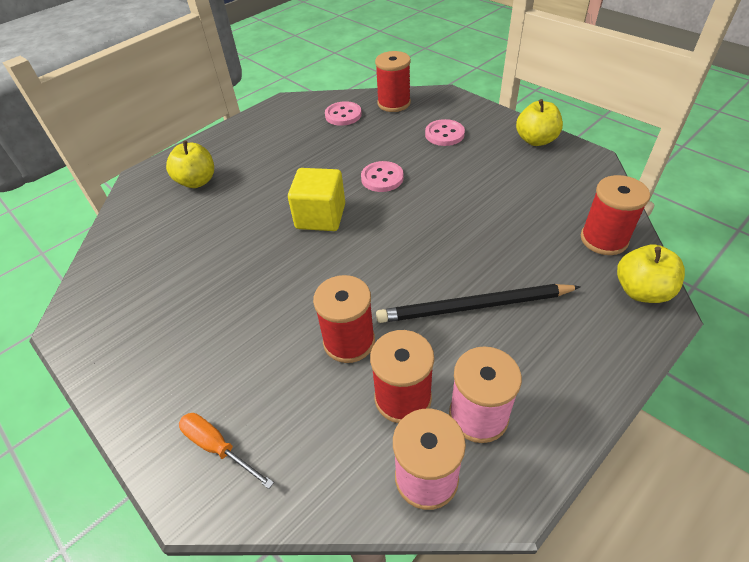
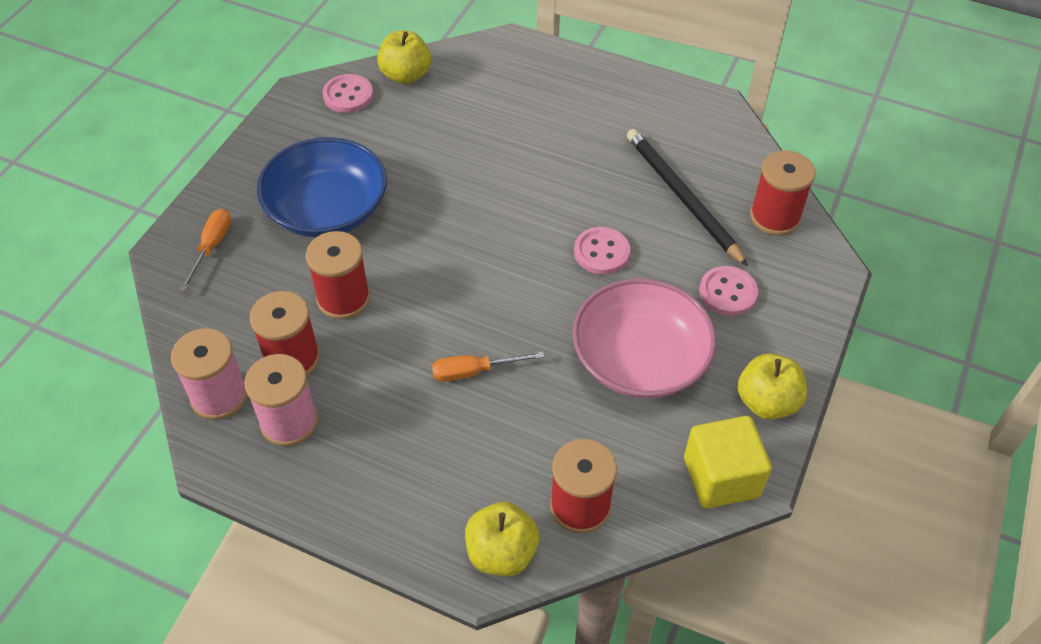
camera: 65 degrees right, 5 degrees up
(197, 181) = (521, 90): yellow apple -> yellow apple (406, 75)
(234, 332) = (327, 209): none -> blue bowl
(320, 216) = (508, 217): yellow cube -> yellow cube (721, 477)
(343, 115) = (717, 172): pink button -> pink button (348, 95)
(465, 269) = (474, 371): none -> orange screwdriver
(473, 306) = (422, 391): black pencil -> black pencil (682, 197)
(484, 182) = (640, 359): none -> pink bowl

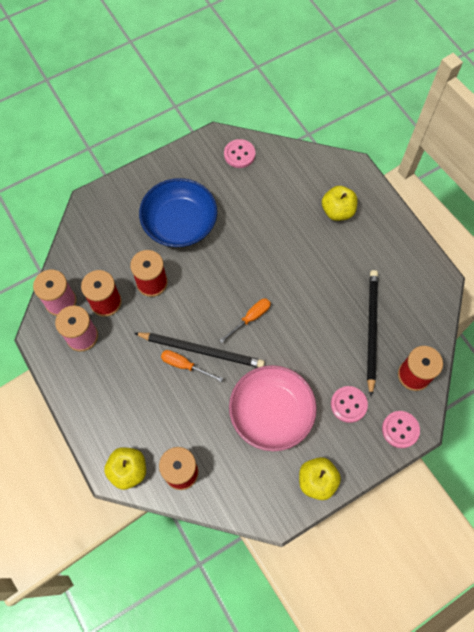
camera: 35 degrees right, 15 degrees up
(212, 247) = (110, 212): orange screwdriver -> orange screwdriver (250, 318)
(406, 75) = (279, 158): yellow apple -> yellow apple (337, 211)
(483, 340) = (202, 350): none -> black pencil
(601, 252) = (300, 337): pink button -> pink button (400, 429)
(721, 477) = (260, 505): yellow cube -> none

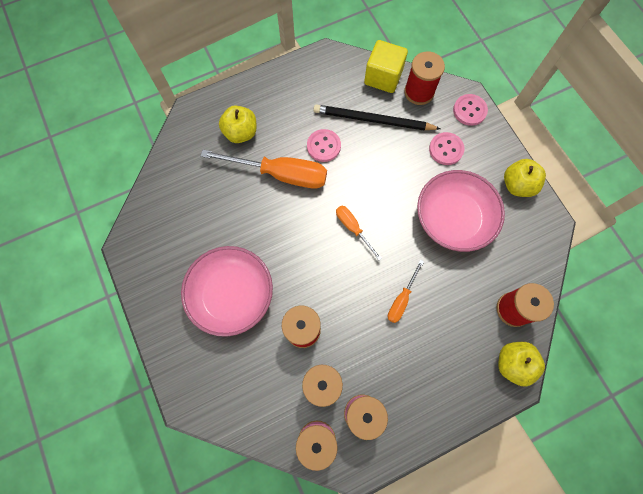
camera: 85 degrees left, 5 degrees up
(180, 223) = (232, 294): blue bowl -> pink bowl
(202, 350) = (386, 280): black pencil -> none
(239, 154) = (153, 222): pink button -> pink button (323, 146)
(299, 250) = (280, 174): none -> orange screwdriver
(425, 337) = (383, 77): none -> yellow cube

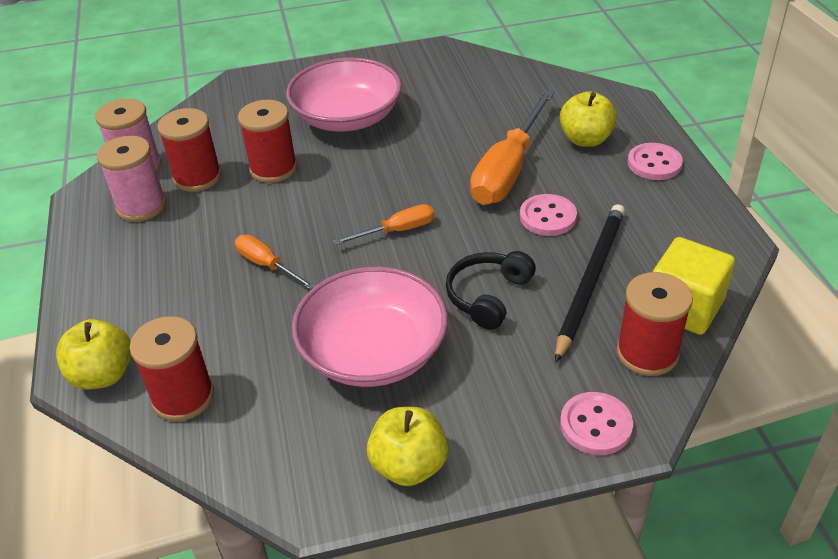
camera: 105 degrees right, 30 degrees down
(397, 168) = (488, 296): none -> black headphones
(446, 149) = (512, 369): pink button -> pink button (654, 163)

